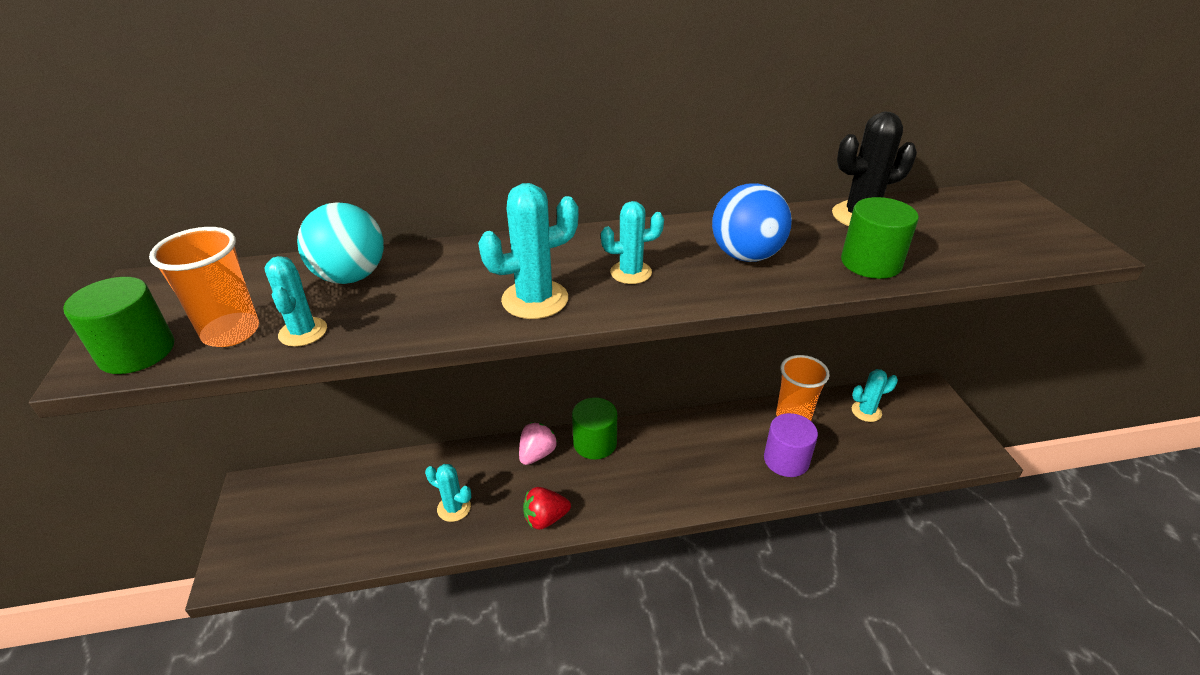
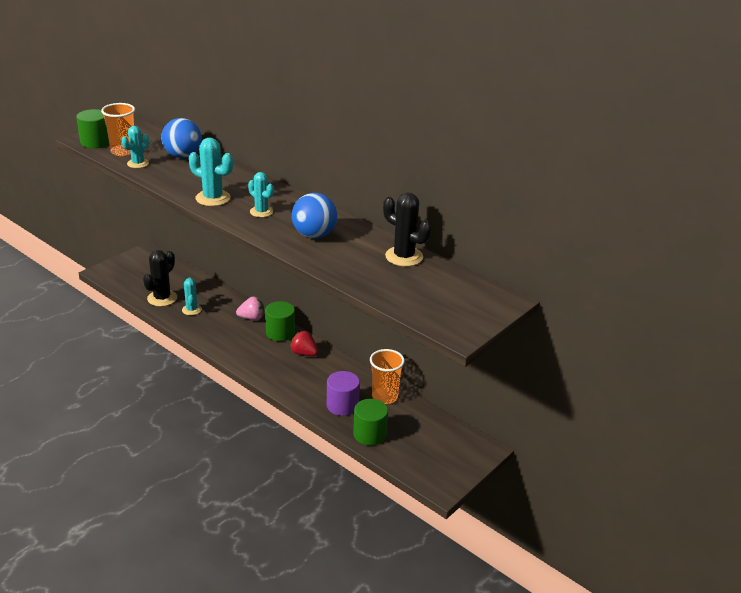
camera: 50 degrees right, 5 degrees down
(350, 277) = (183, 156): turquoise ball -> blue ball
(389, 529) = (162, 298): none -> black cactus
(545, 518) = (212, 339): red strawberry -> red strawberry (304, 353)
(866, 411) = (426, 426): turquoise cactus -> none
(871, 263) = (351, 269): green cylinder -> green cylinder (369, 434)

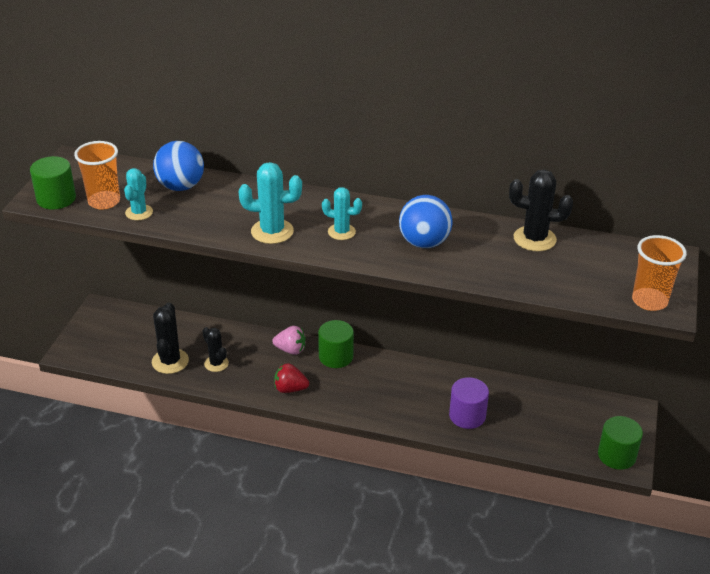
camera: 25 degrees left, 5 degrees up
(192, 310) = (216, 363): turquoise cactus -> black cactus
(251, 318) = (290, 350): pink strawberry -> pink strawberry turned 45 degrees clockwise
(304, 353) = (380, 372): red strawberry -> red strawberry (290, 389)
(369, 434) = (519, 437): green cylinder -> green cylinder (616, 455)
(384, 397) = (499, 390): orange cup -> orange cup (649, 301)

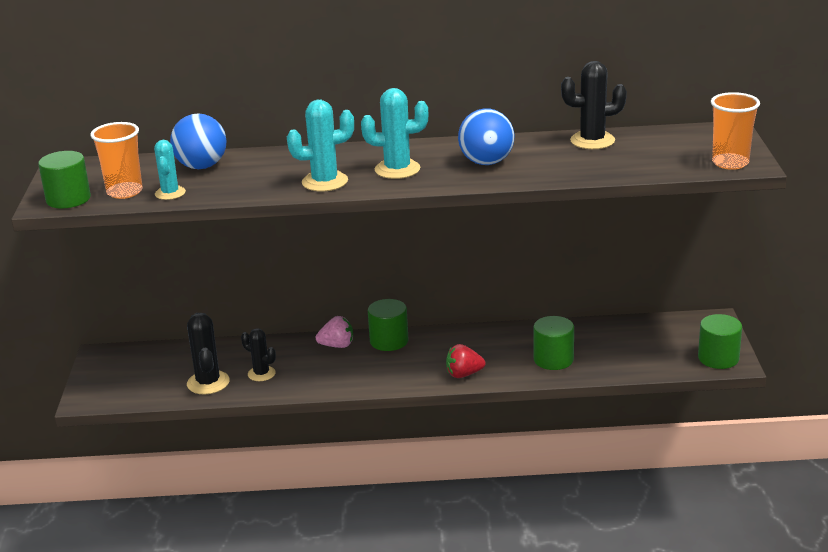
camera: 15 degrees left, 10 degrees down
(290, 389) = (355, 377): red strawberry -> red strawberry (464, 374)
(341, 232) = (397, 169): turquoise cactus -> turquoise cactus, size x1.52
(467, 416) = (553, 359): purple cylinder -> green cylinder

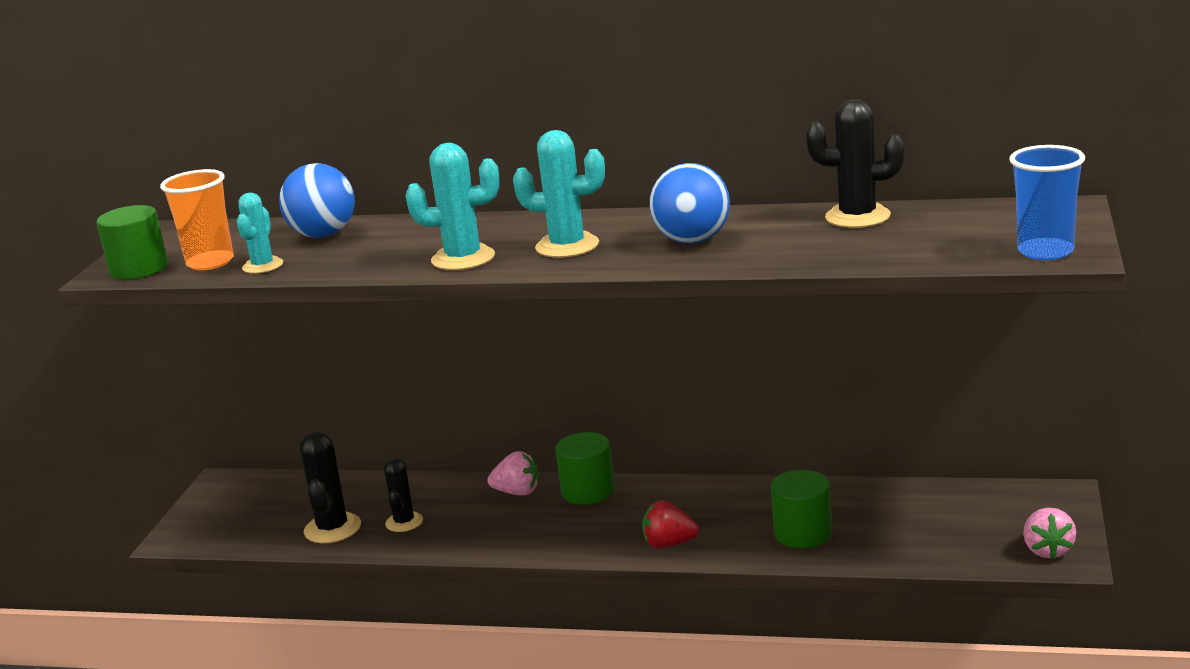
camera: 15 degrees right, 5 degrees down
(261, 374) = (404, 522): black cactus -> black cactus turned 45 degrees clockwise
(718, 358) = (1047, 550): green cylinder -> pink strawberry
(730, 163) = (1045, 251): orange cup -> blue cup

